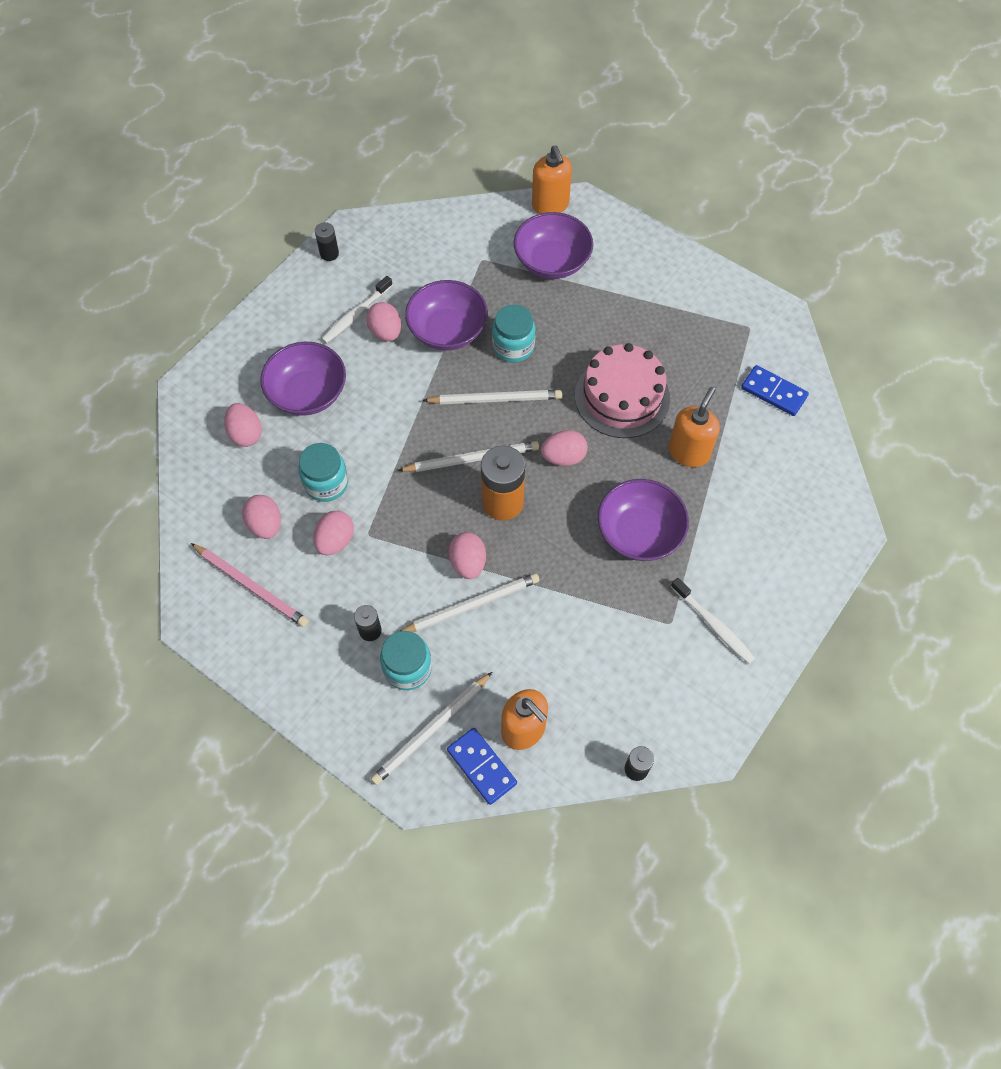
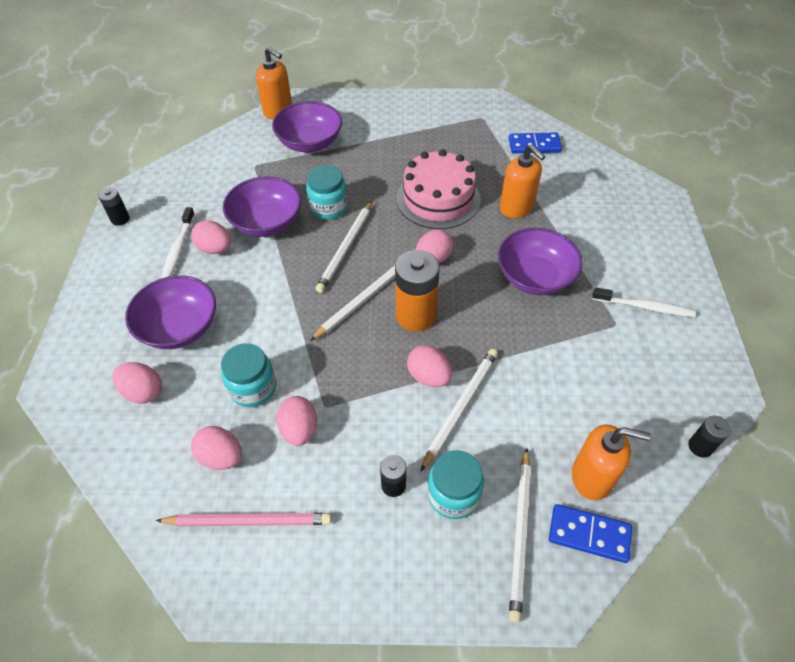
camera: 35 degrees left, 10 degrees down
(495, 399) = (346, 248): white pencil -> white pencil turned 150 degrees clockwise
(689, 452) = (516, 208): orange soap dispenser -> orange soap dispenser turned 150 degrees clockwise

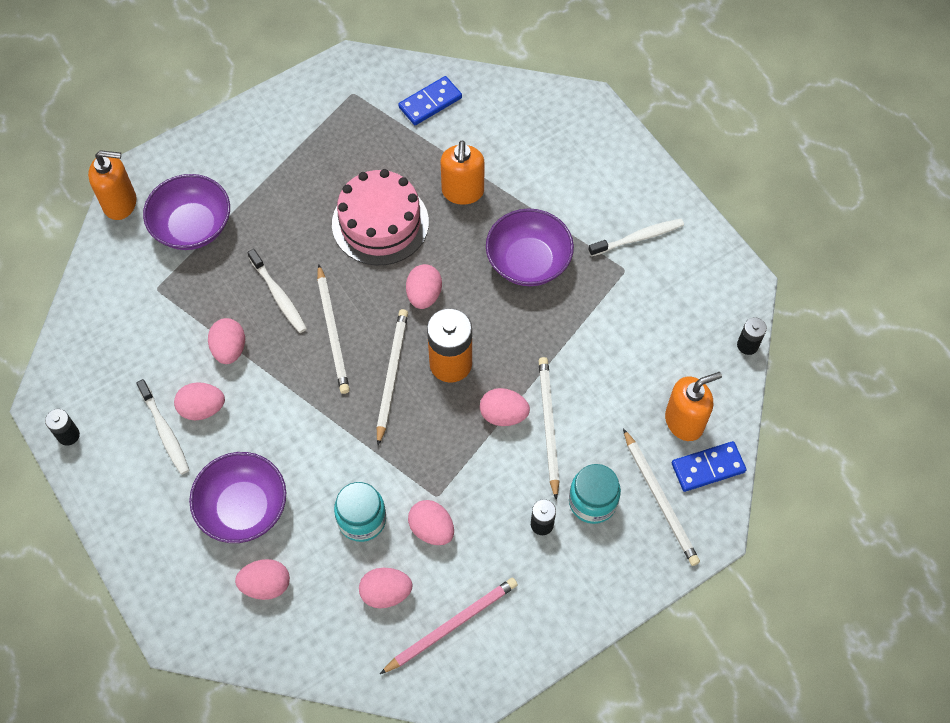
camera: 35 degrees left, 10 degrees up
(266, 222) = (229, 349): purple bowl -> pink egg
(328, 208) = (279, 296): turquoise jar -> white toothbrush
(516, 208) = (462, 192): orange soap dispenser -> orange soap dispenser turned 75 degrees clockwise

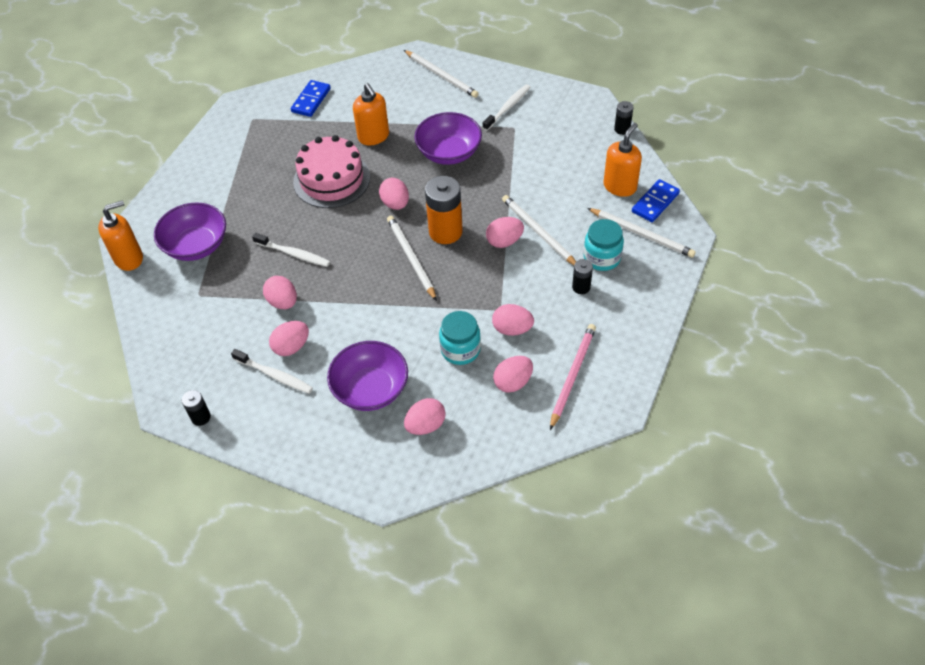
camera: 30 degrees left, 10 degrees down
(333, 332) = (349, 255): white pencil -> white pencil (441, 76)

